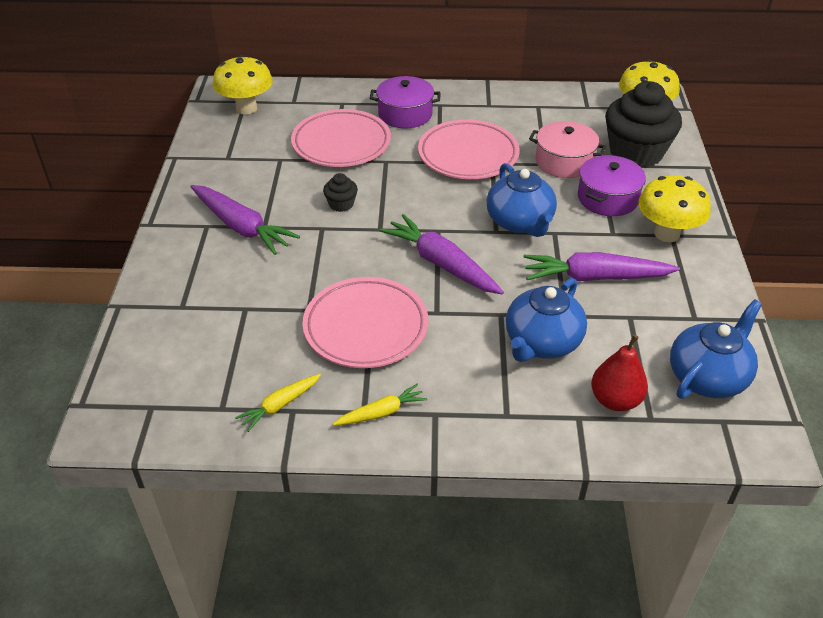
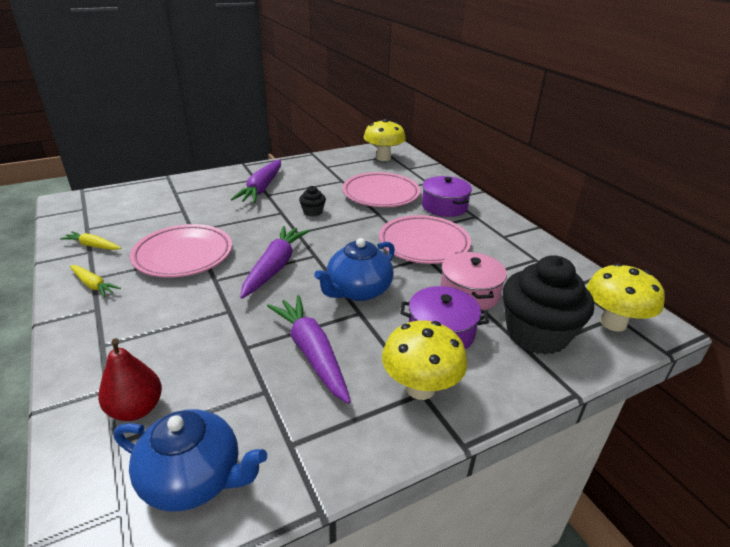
camera: 60 degrees right, 10 degrees down
(542, 342) = (201, 342): blue teapot -> none

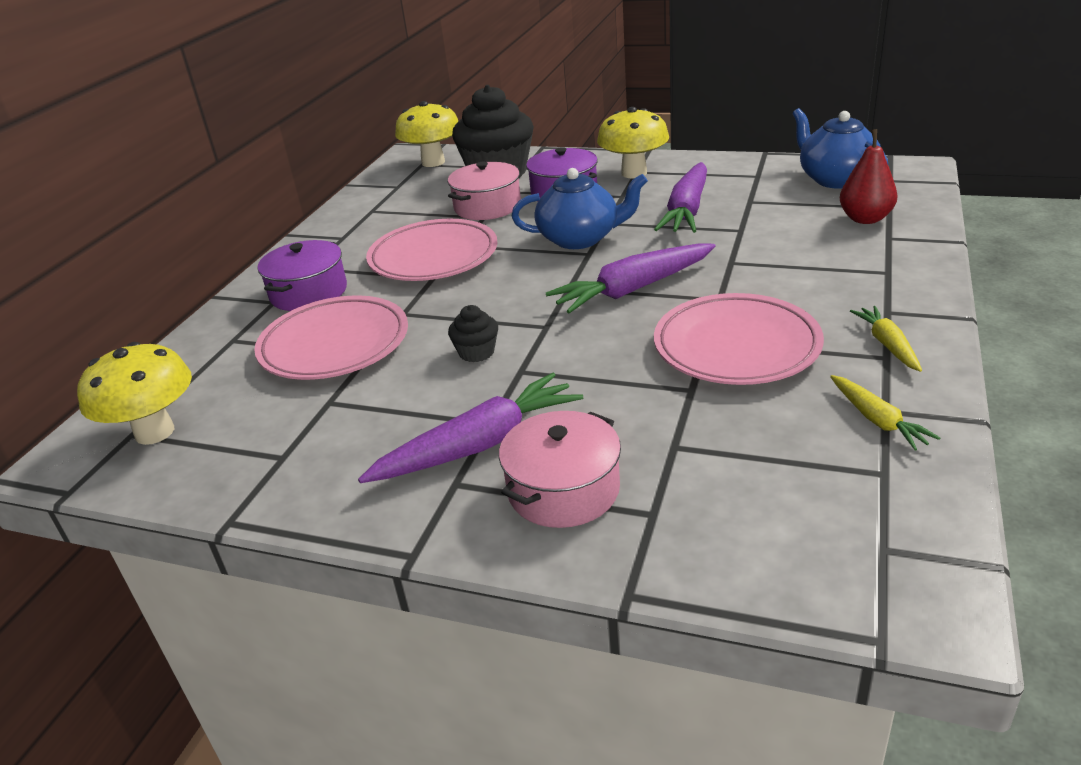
camera: 130 degrees left, 0 degrees up
(214, 188) = (563, 490): none -> pink pot

